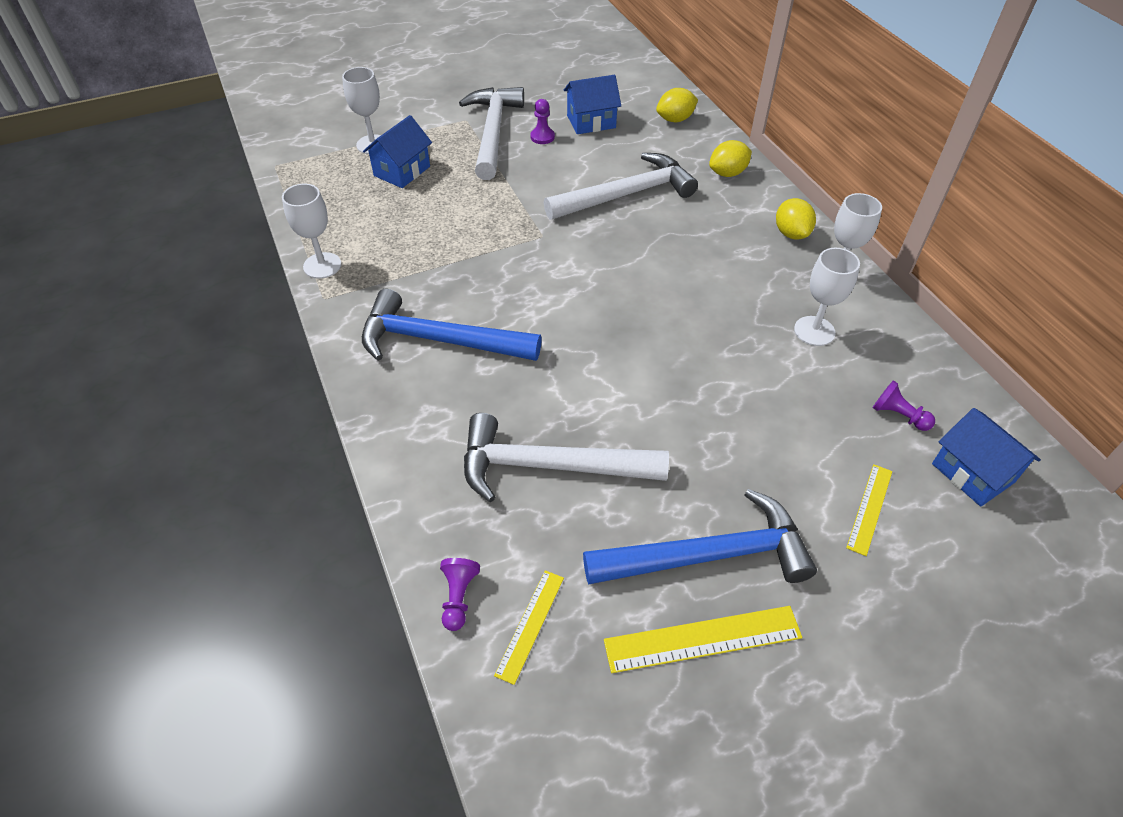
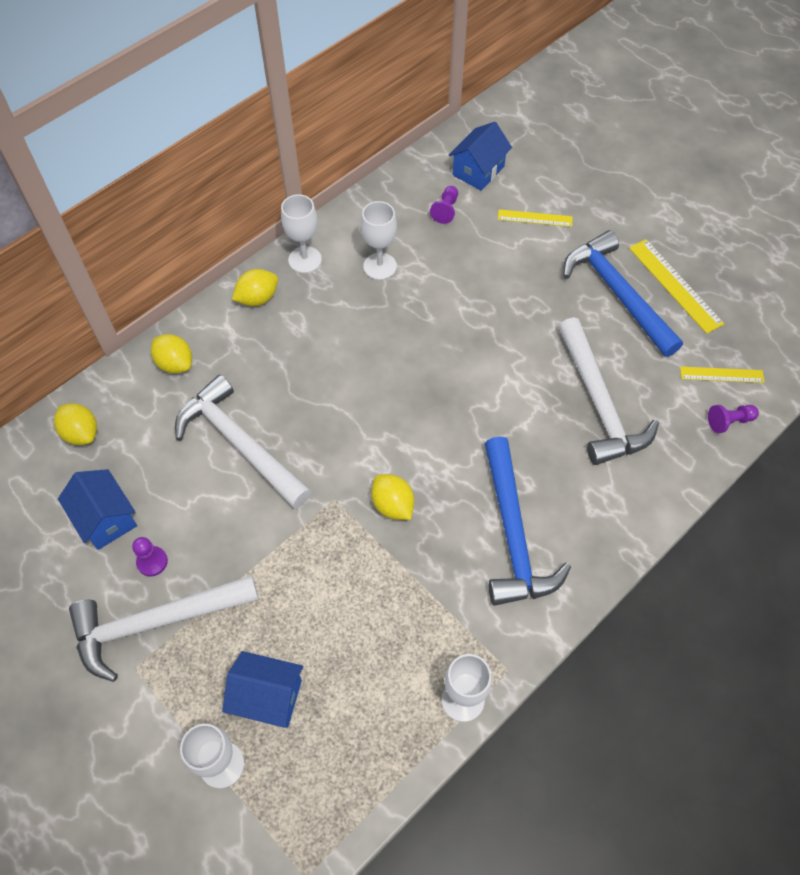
camera: 110 degrees left, 10 degrees up
(516, 269) = (392, 505): none -> yellow lemon

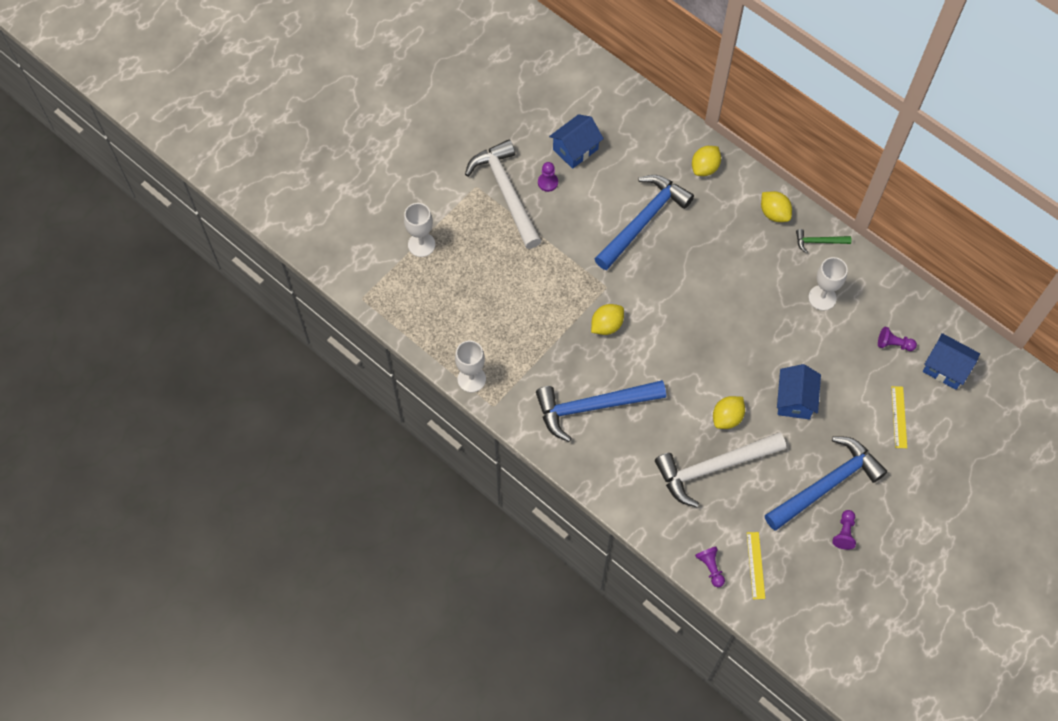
camera: 85 degrees right, 5 degrees up
(81, 433) = (638, 120): yellow lemon -> yellow lemon (727, 417)
(240, 443) = (643, 221): white hammer -> blue hammer
(268, 697) = (464, 264): blue house -> blue house (795, 400)
(305, 260) = (818, 242): white goblet -> green hammer
(675, 285) = (844, 533): yellow ruler -> purple pawn

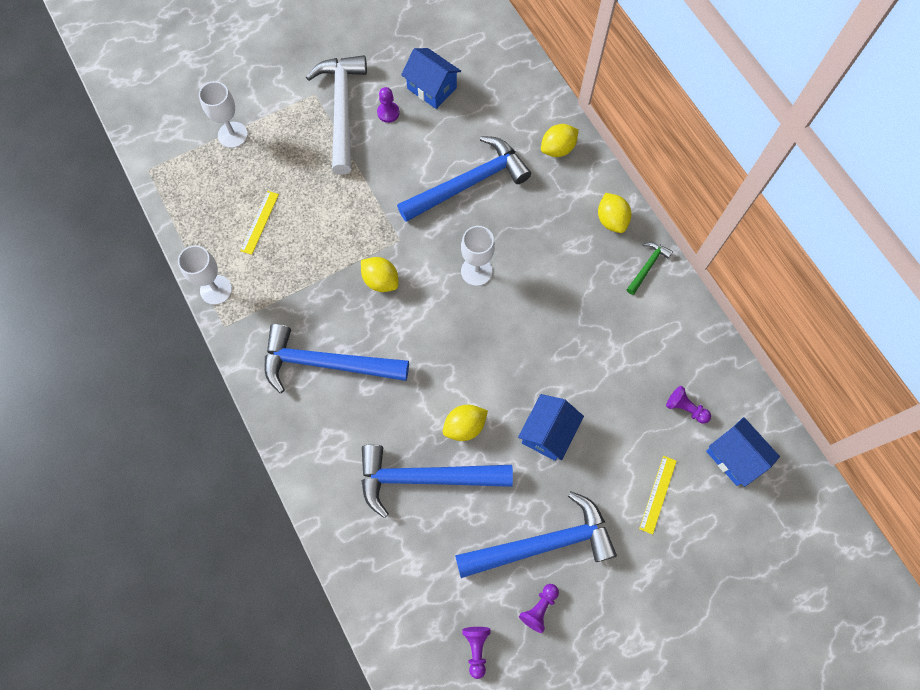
camera: 20 degrees right, 5 degrees up
(575, 149) = (432, 88): blue house -> blue house turned 60 degrees clockwise
(606, 325) = (381, 280): yellow lemon -> yellow lemon turned 60 degrees clockwise
(710, 567) = (371, 592): purple pawn -> purple pawn (476, 648)
(713, 467) = (425, 477): white hammer -> blue hammer
(755, 565) = (423, 609): yellow ruler -> yellow ruler (259, 222)
(818, 242) = (647, 266): green hammer -> green hammer turned 105 degrees clockwise
(822, 298) = (626, 329): white goblet -> white goblet (476, 271)

